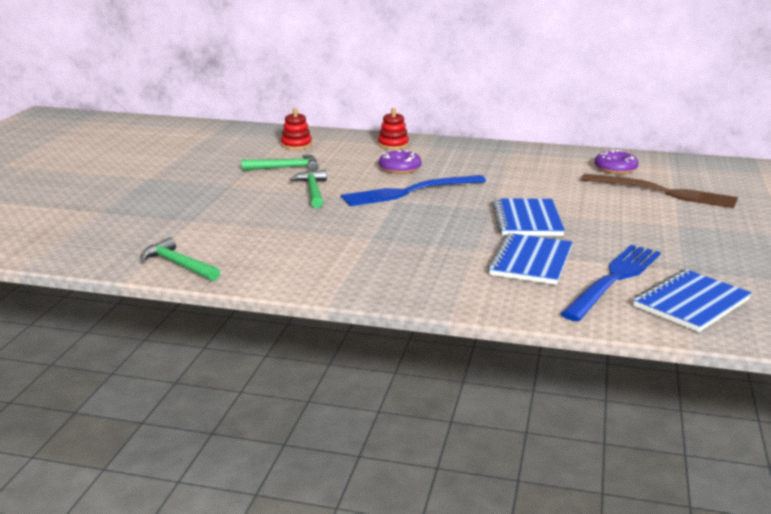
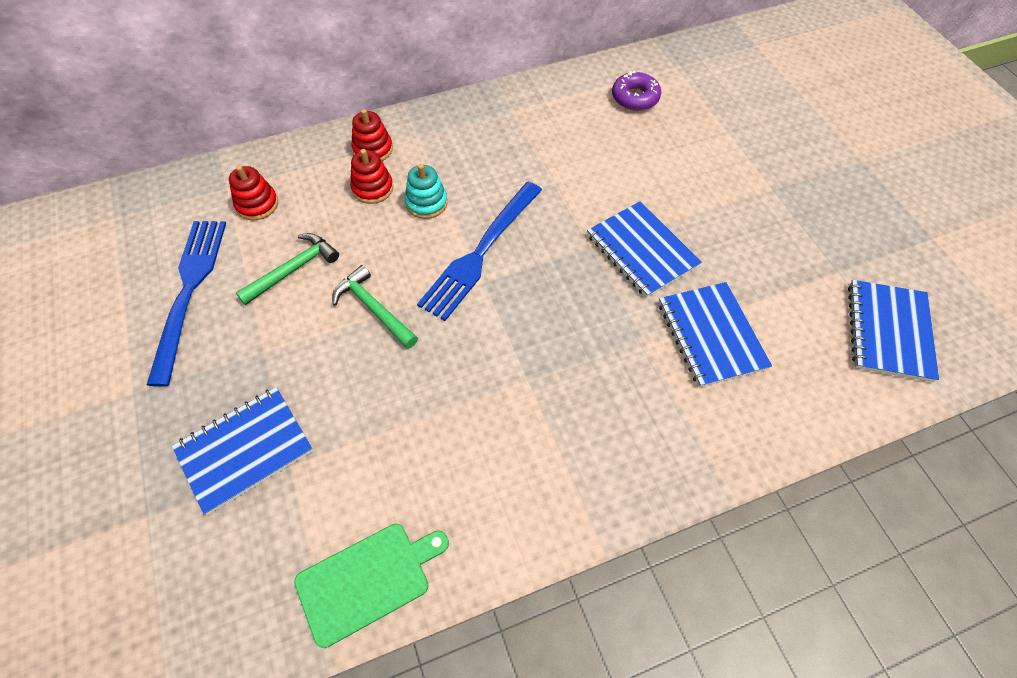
camera: 35 degrees left, 35 degrees up
(176, 209) = (245, 450): none -> blue notebook
(178, 264) = (367, 580): green hammer -> green cutting board
(373, 156) = (372, 188): none -> red stacking toy
(400, 168) = (426, 203): purple donut -> turquoise stacking toy
(614, 279) = (801, 324): blue fork -> blue fork (189, 289)
(665, 192) = (713, 126): brown fork -> none

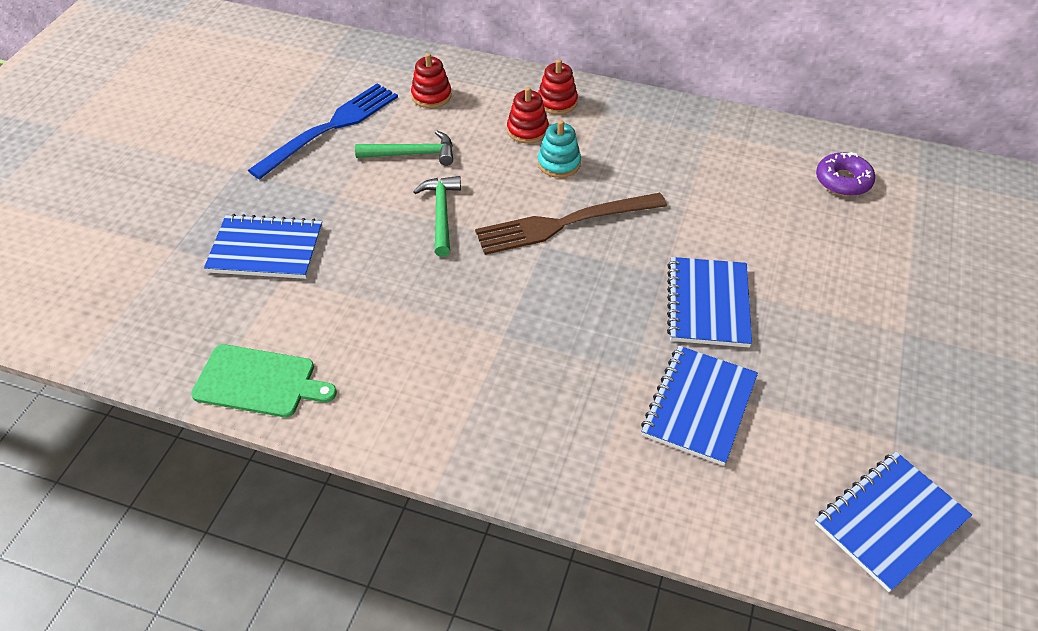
camera: 40 degrees right, 10 degrees down
(480, 254) = (562, 224): blue fork -> brown fork

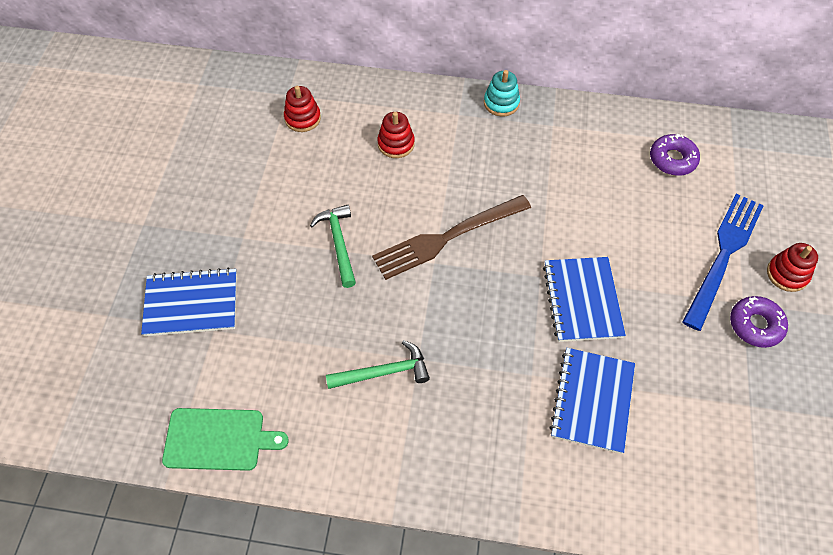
camera: 10 degrees left, 10 degrees up
(331, 127) = (219, 165): blue fork -> blue fork (724, 254)
(412, 154) = (299, 184): green hammer -> green hammer (384, 372)
(557, 102) = (416, 110): red stacking toy -> red stacking toy (787, 274)
(559, 163) = (430, 175): turquoise stacking toy -> turquoise stacking toy (501, 103)
(890, 521) = (757, 481): blue notebook -> none
(915, 357) = (755, 325): none -> purple donut

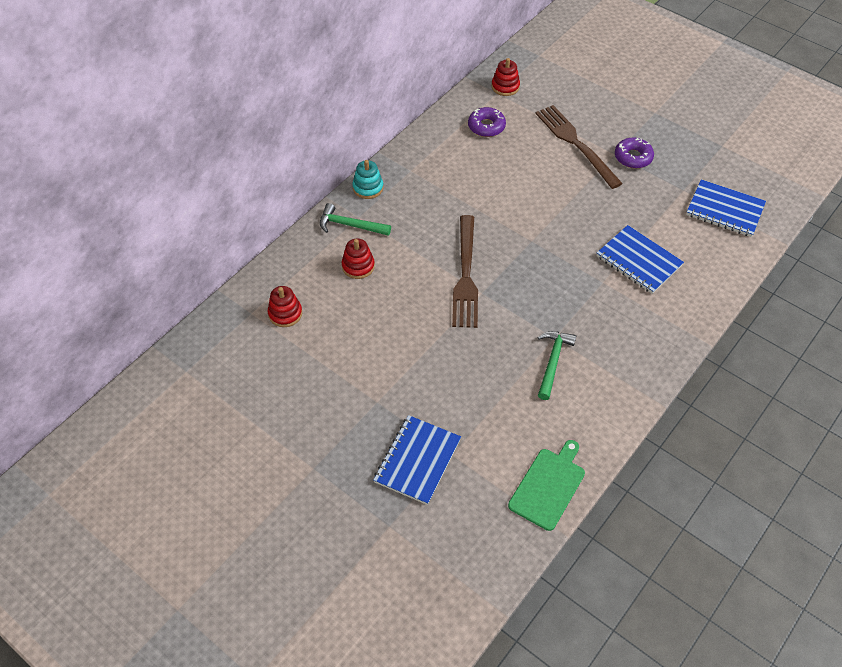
camera: 60 degrees left, 5 degrees down
(339, 243) = (426, 341): green hammer -> green hammer (350, 225)
(582, 300) = (564, 229): blue notebook -> blue notebook (724, 210)
(724, 254) = (575, 143): blue fork -> brown fork
(787, 274) = (607, 123): red stacking toy -> red stacking toy (505, 86)

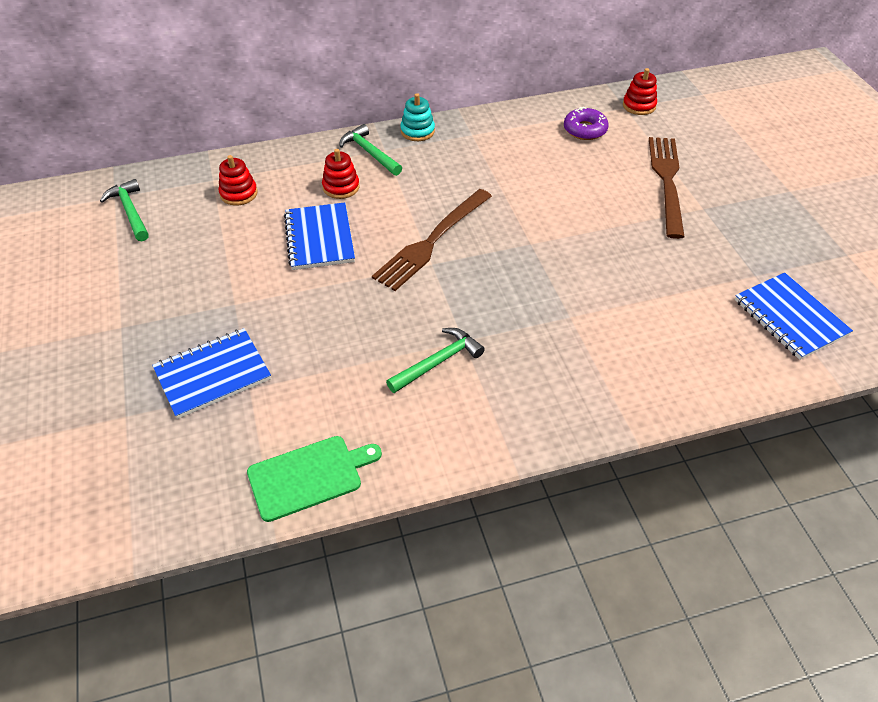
camera: 35 degrees right, 5 degrees down
(214, 376) = (130, 211): none -> green hammer
(633, 157) = (722, 220): purple donut -> none
(638, 261) = (631, 317): blue notebook -> blue notebook (319, 238)

